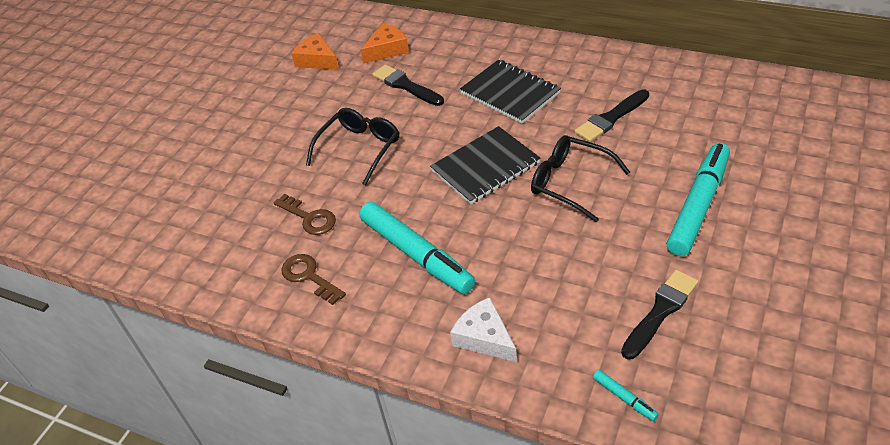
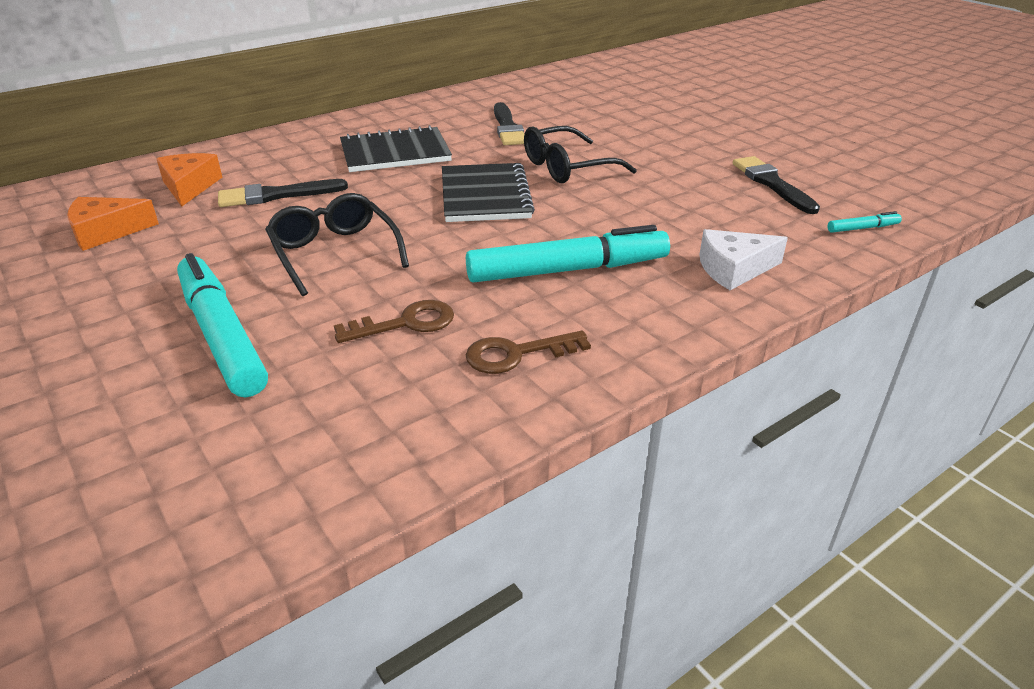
camera: 65 degrees left, 10 degrees down
(698, 206) = (664, 134): turquoise marker -> turquoise marker (222, 336)

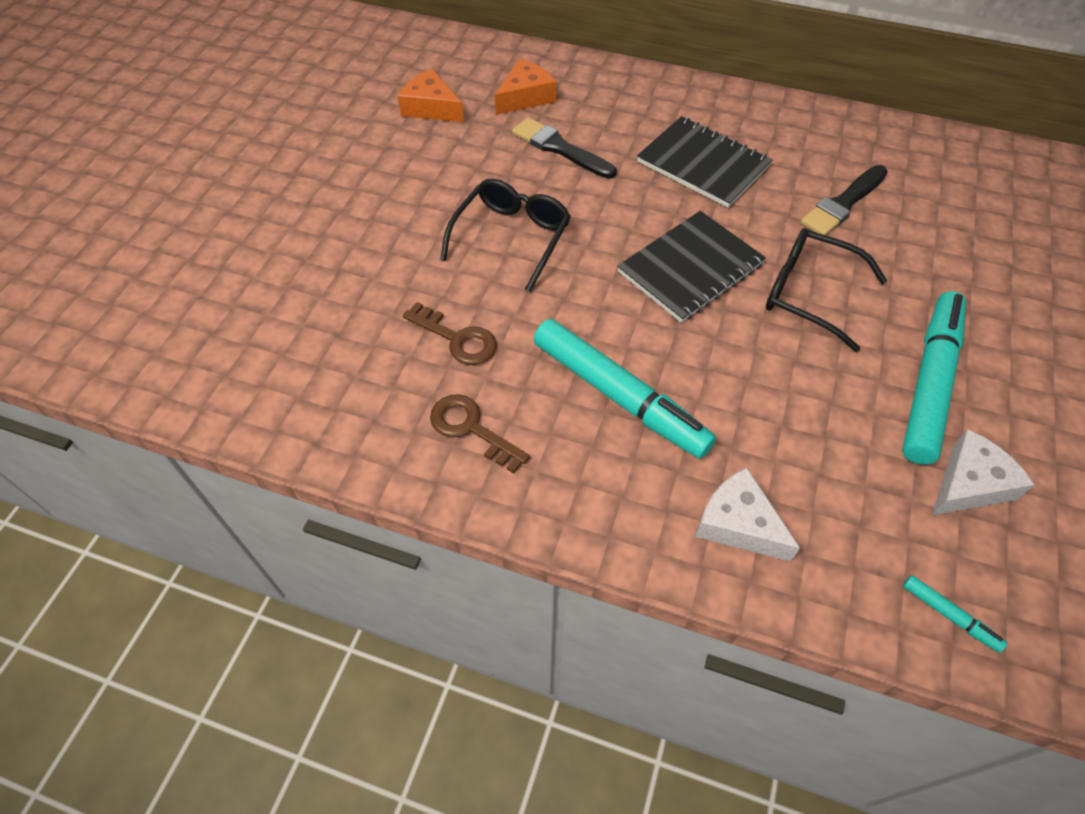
camera: 55 degrees right, 20 degrees up
(222, 336) = (366, 253): turquoise marker -> turquoise marker (928, 383)
(772, 184) = (969, 484): black brush -> white cheese

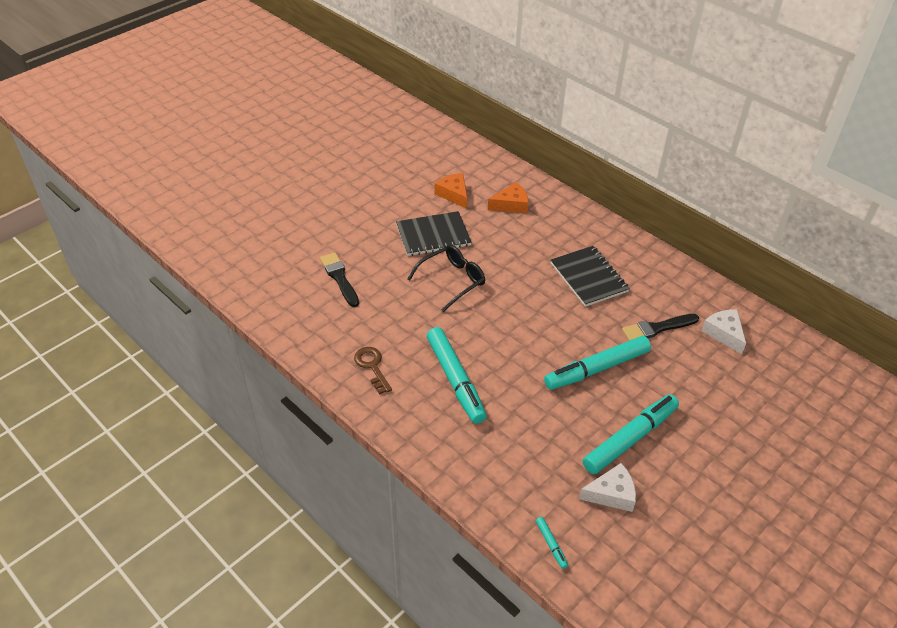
camera: 25 degrees right, 10 degrees down
(457, 338) = (391, 321): brown key -> none
(560, 148) = (511, 241): black brush -> black brush (339, 278)
(690, 268) = (539, 331): black notebook -> black notebook (433, 235)
(738, 524) = (474, 461): white cheese -> white cheese (724, 333)
(809, 294) = (597, 369): black glasses -> turquoise marker

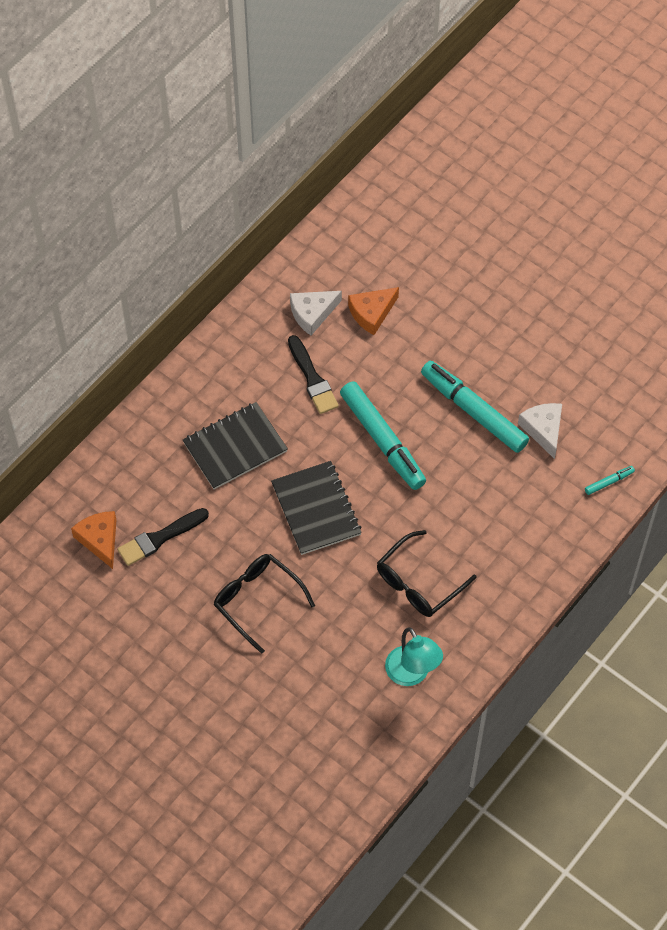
camera: 95 degrees left, 15 degrees up
(339, 278) = (266, 737): black brush -> black brush (160, 538)
(372, 366) = (412, 674): brown key -> turquoise lamp
(433, 235) = (172, 632): black notebook -> black notebook (316, 509)
(453, 194) = (81, 614): orange cheese -> orange cheese (372, 313)
(455, 379) = (418, 583): turquoise marker -> black glasses

